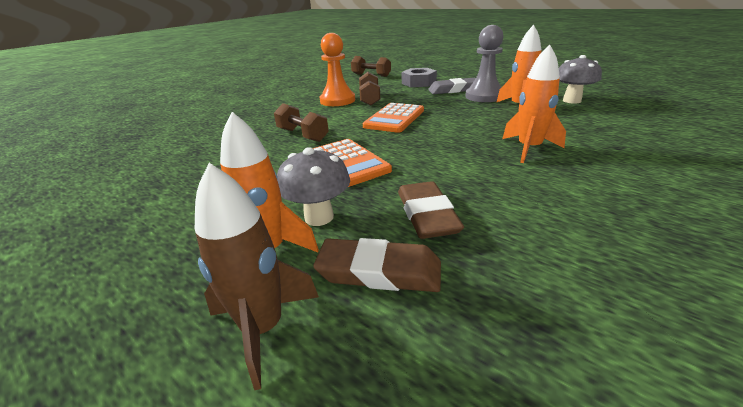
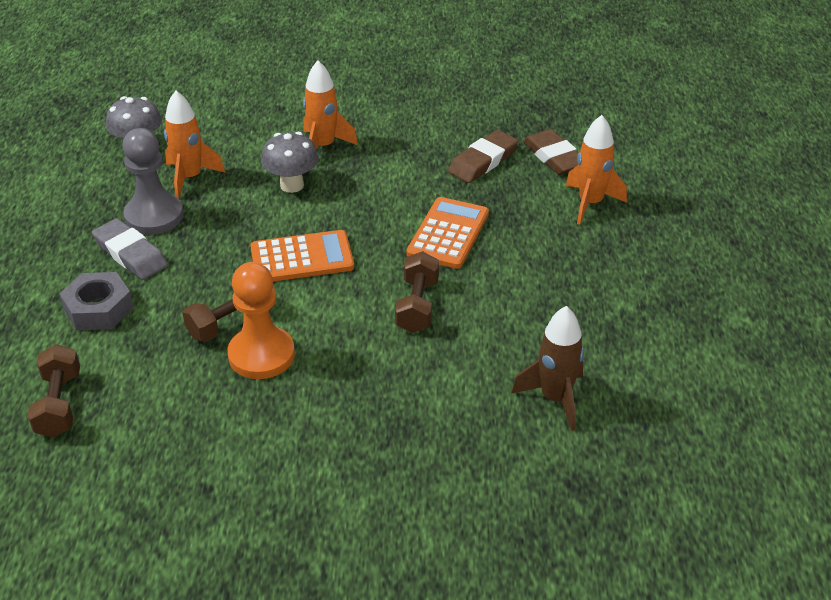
camera: 130 degrees left, 10 degrees up
(263, 328) = (629, 172): brown rocket -> brown rocket (555, 398)
(319, 217) = (538, 203): grey mushroom -> grey mushroom (292, 185)

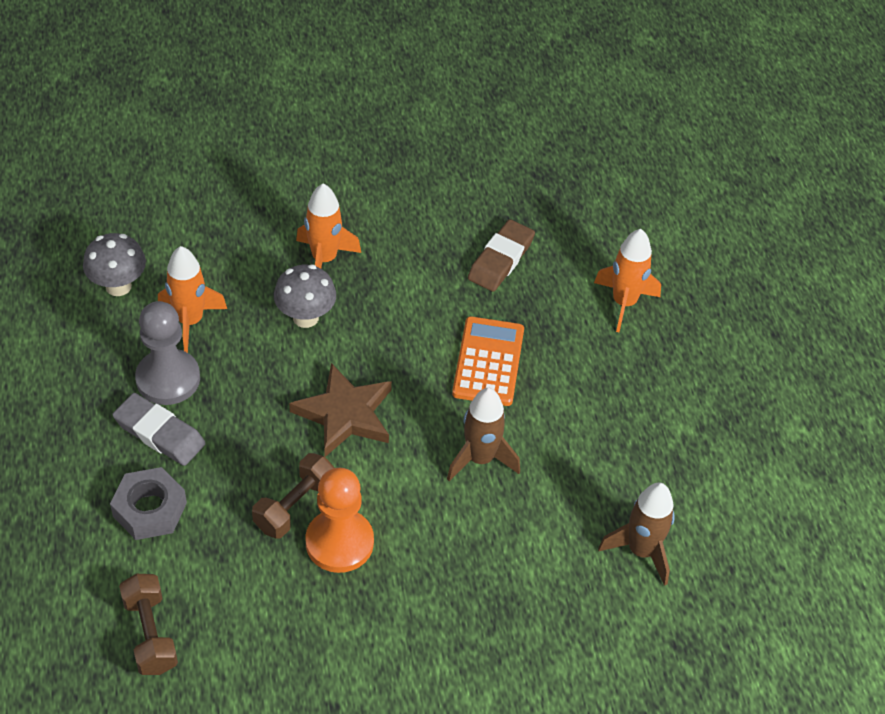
camera: 15 degrees left, 10 degrees up
(302, 258) = (345, 414): orange calculator -> brown star
(417, 306) = (480, 459): brown dumbbell -> brown rocket
(554, 157) = (573, 245): brown eraser -> none

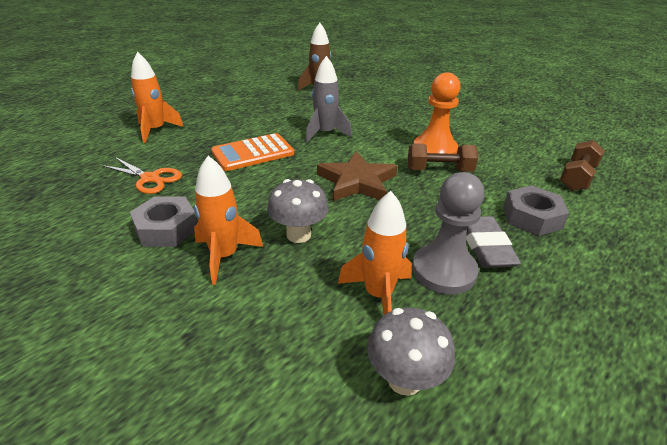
camera: 125 degrees left, 15 degrees down
(398, 241) = (166, 228): none -> grey nut
(480, 459) = (325, 133): brown rocket -> grey rocket
(501, 259) = (150, 178): brown eraser -> orange scissors

